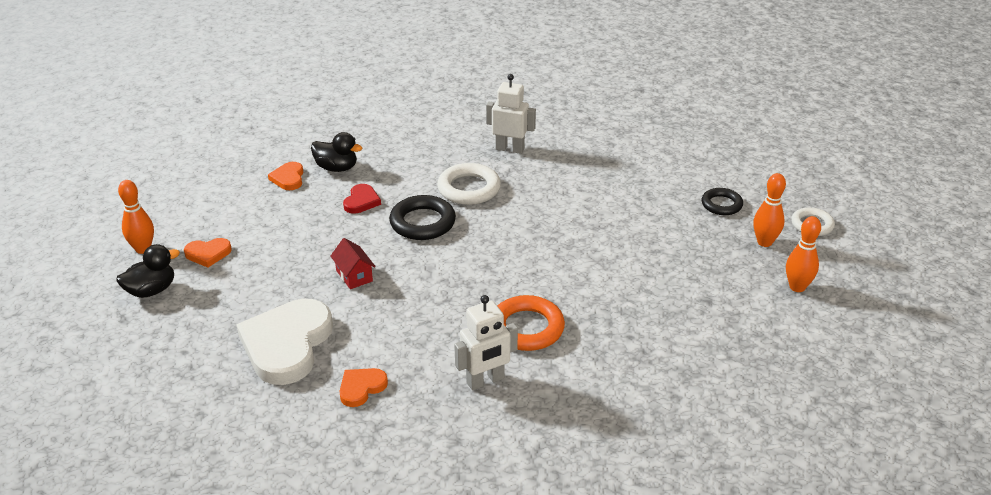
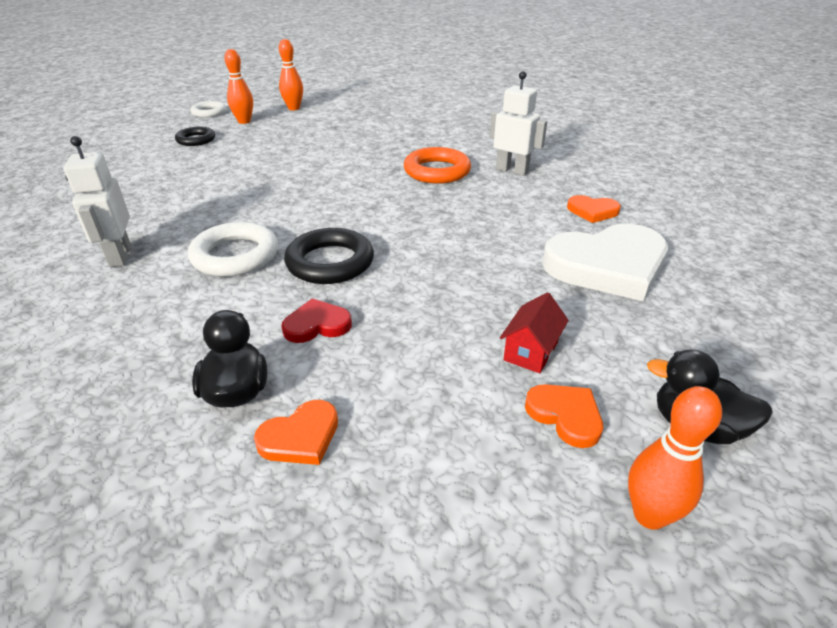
camera: 120 degrees left, 0 degrees up
(354, 276) = (466, 270): red house -> red house (530, 351)

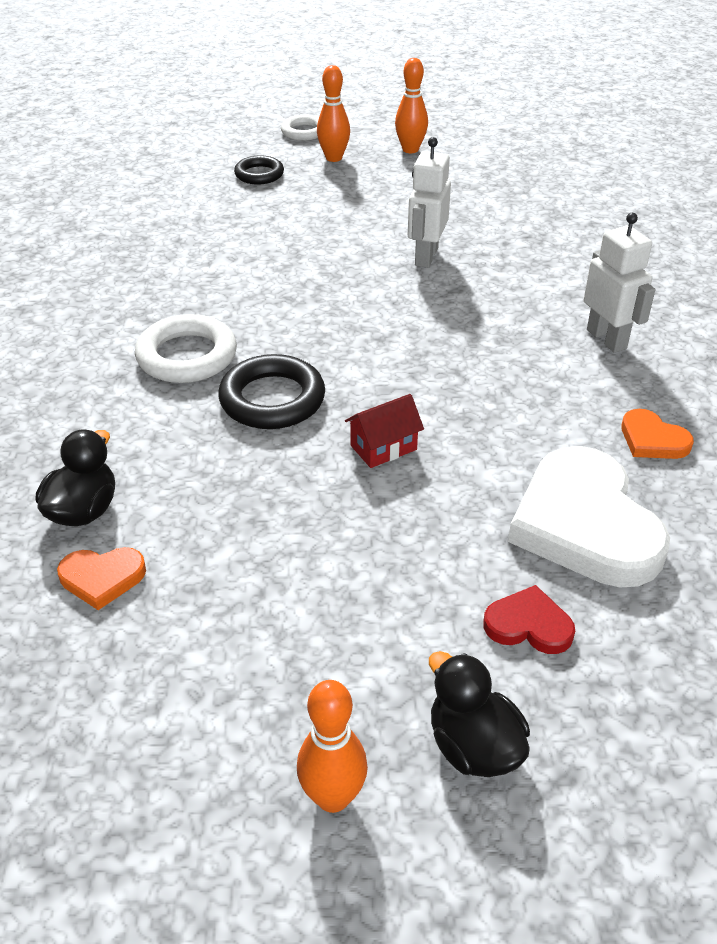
camera: 30 degrees right, 5 degrees up
(119, 256) = (84, 318): white robot -> white robot (425, 256)
(317, 325) = (202, 470): red heart -> red heart (528, 625)
(437, 171) = (504, 309): orange ring -> none
(530, 351) = (385, 589): red house -> red house (383, 447)
(565, 415) = (351, 671): orange heart -> none
(607, 266) = (585, 524): white heart -> white heart turned 60 degrees clockwise

